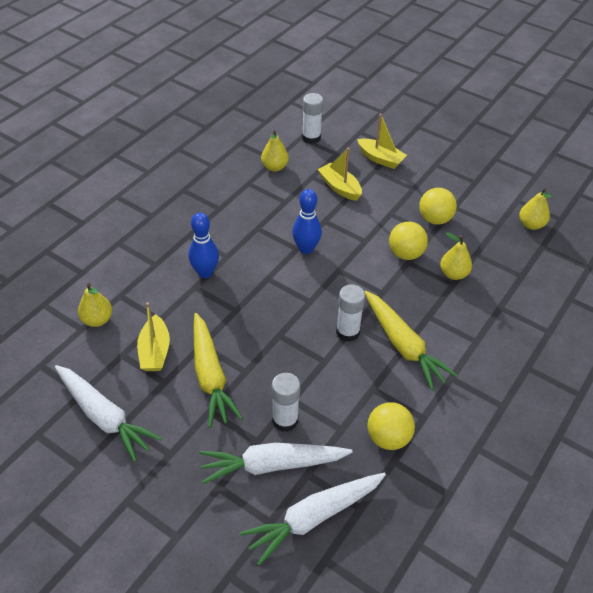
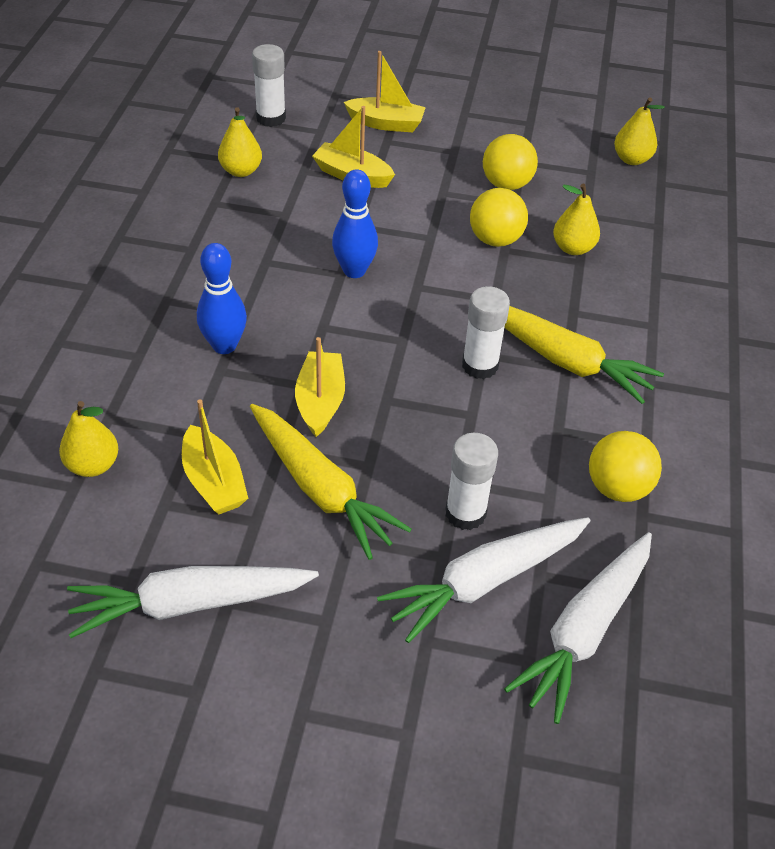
camera: 25 degrees left, 0 degrees up
(104, 416) = (190, 604): white carrot -> white carrot turned 150 degrees clockwise
(240, 323) = (320, 401): none -> yellow boat

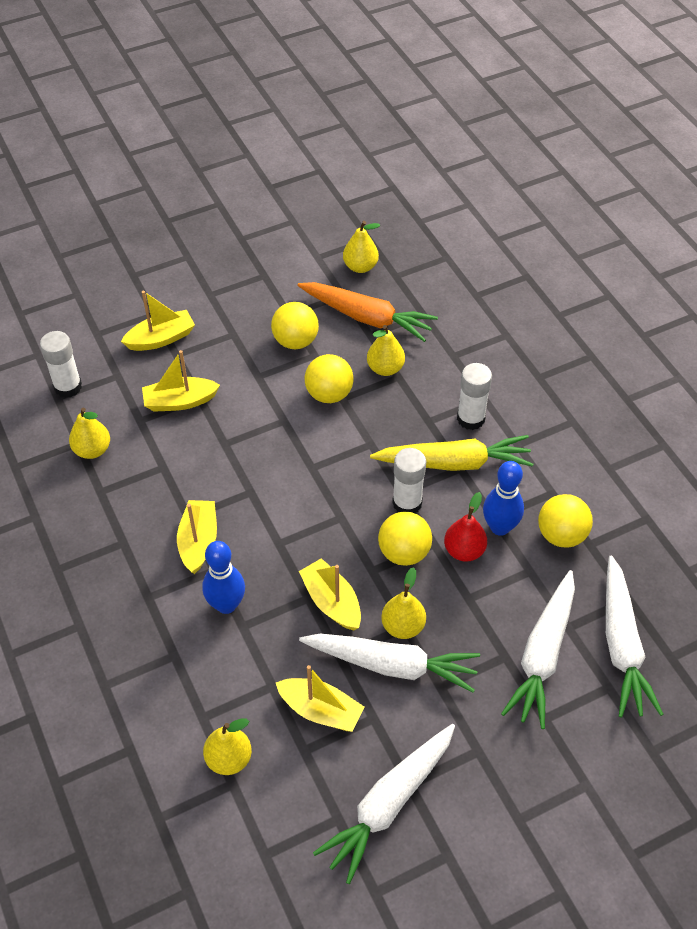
camera: 35 degrees left, 5 degrees up
(254, 285) = (198, 542): none -> yellow boat
(320, 489) = (391, 665): yellow carrot -> white carrot
(354, 271) = (257, 483): blue bowling pin -> blue bowling pin (500, 527)
(366, 463) = (403, 626): none -> yellow pear
(433, 404) = (404, 552): none -> yellow ball
(465, 513) = (492, 617): white glue stick -> white glue stick (470, 418)
(496, 438) = (464, 550): none -> red pear
(596, 200) = (367, 317): none -> orange carrot

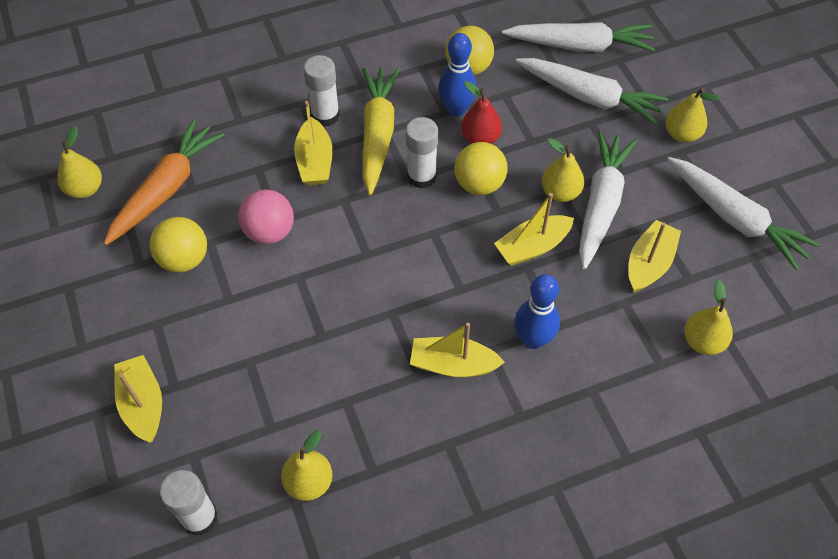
camera: 85 degrees left, 5 degrees up
(180, 401) = (250, 382): yellow boat -> yellow boat (315, 161)
(329, 394) = (269, 232): yellow ball -> pink ball
(385, 368) = (244, 179): yellow pear -> yellow pear (682, 134)

